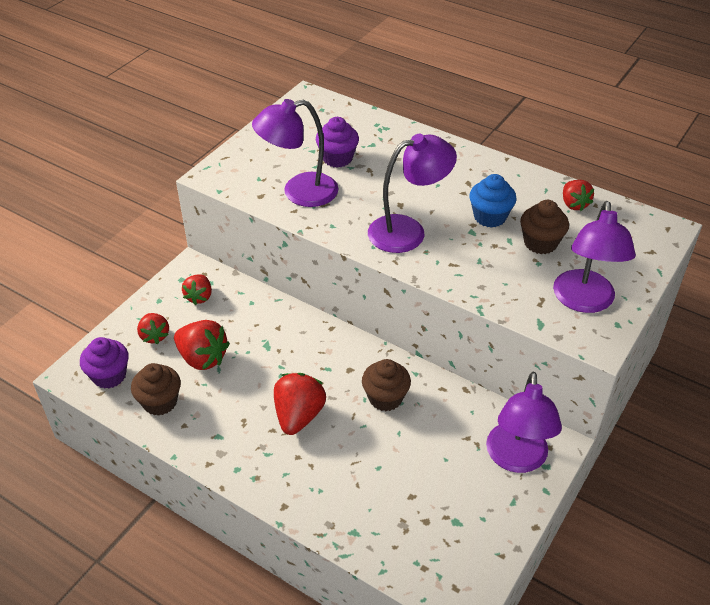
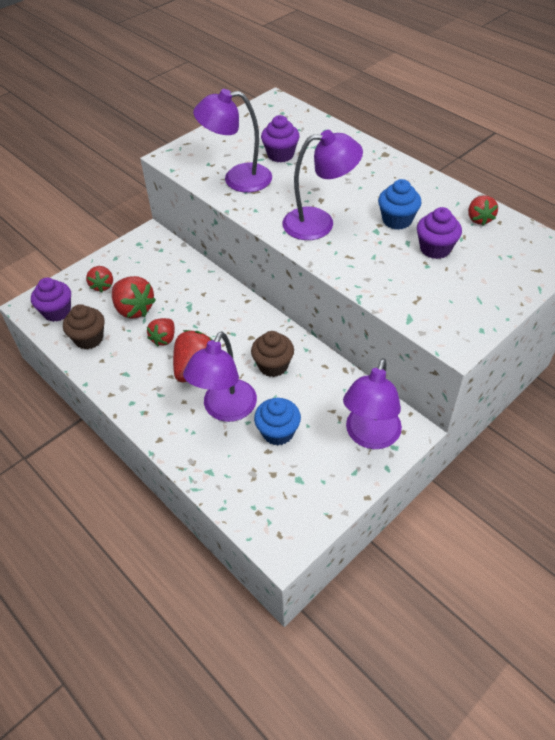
camera: 15 degrees right, 5 degrees up
(199, 297) = (148, 260): red strawberry -> red strawberry (164, 339)
(415, 473) = (278, 432): none -> blue cupcake
(540, 243) = (435, 249): brown cupcake -> purple cupcake
(584, 301) = (457, 305): purple lamp -> purple lamp (225, 410)

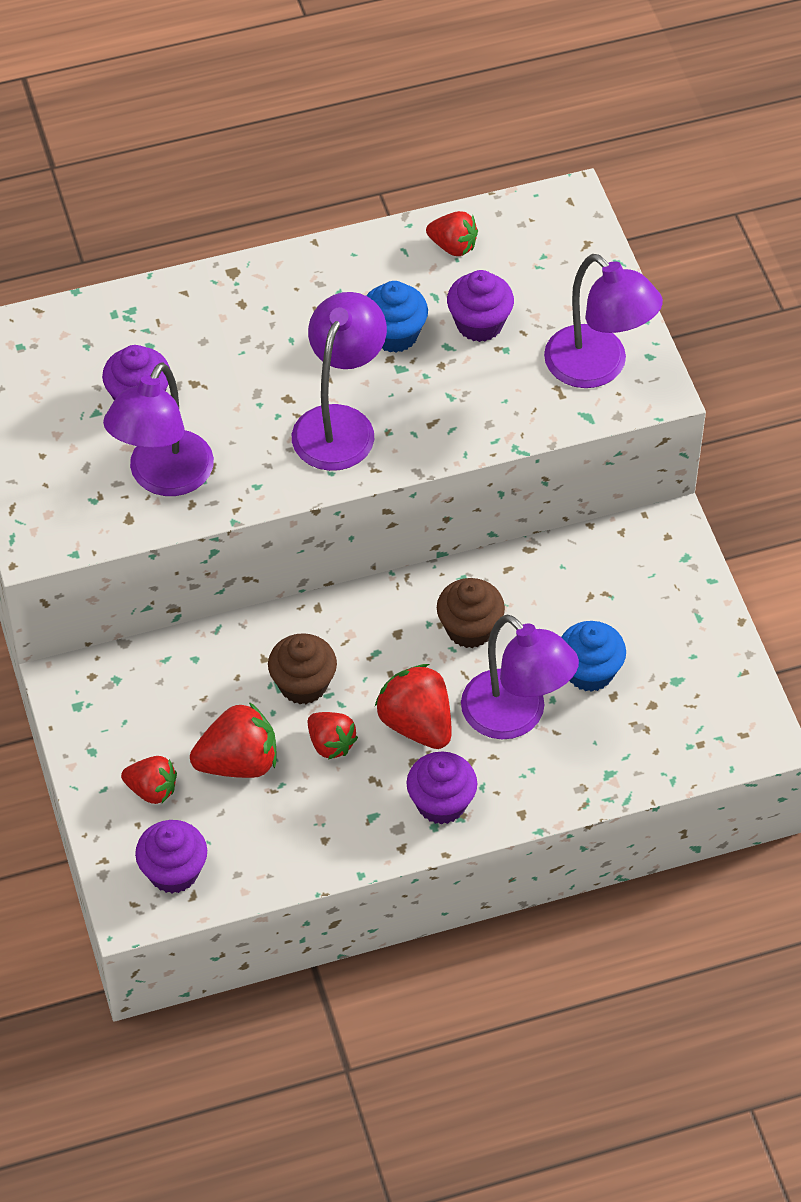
camera: 65 degrees left, 5 degrees up
(89, 339) = (266, 843): brown cupcake -> brown cupcake (303, 684)
(148, 399) = (441, 803): none -> purple cupcake
(370, 436) = (655, 575): purple lamp -> purple lamp (598, 368)

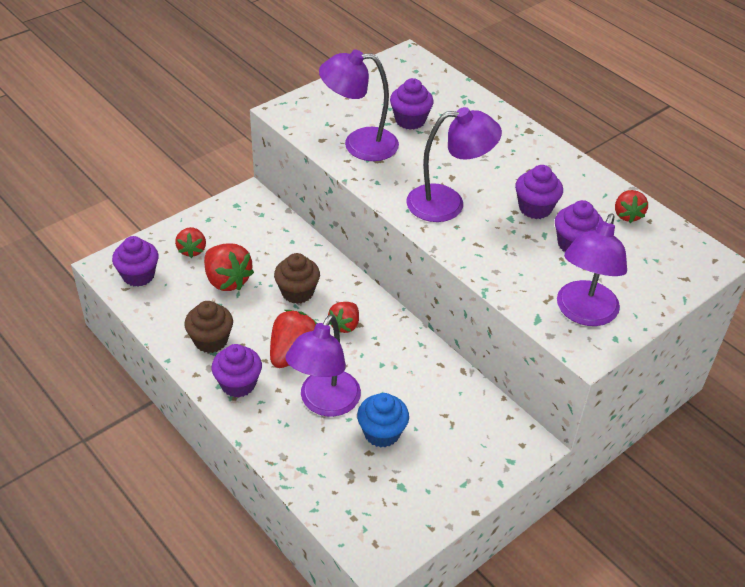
camera: 65 degrees right, 10 degrees down
(330, 744) = (259, 317): red strawberry -> red strawberry (345, 325)
(394, 334) = (535, 208): blue cupcake -> purple cupcake
(469, 629) = (382, 359): brown cupcake -> brown cupcake (211, 340)

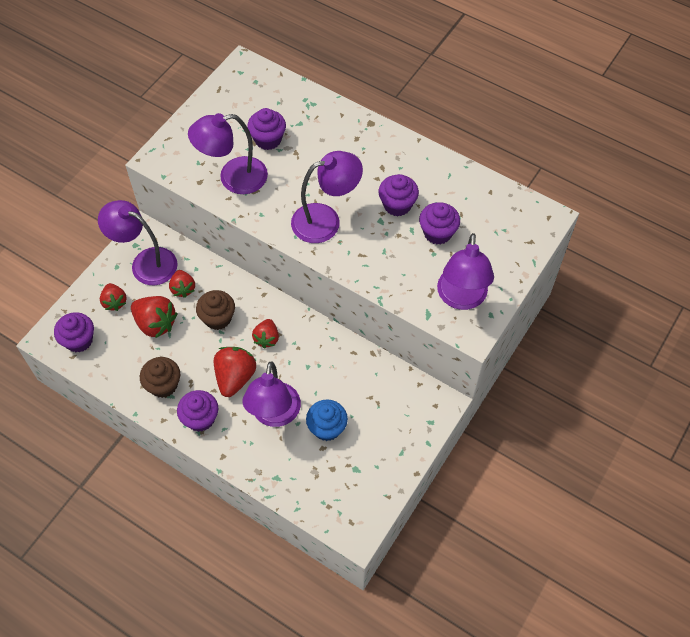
camera: 15 degrees left, 15 degrees up
(240, 223) = (145, 262): none -> purple lamp
(627, 215) = (471, 191): red strawberry -> red strawberry (183, 289)

